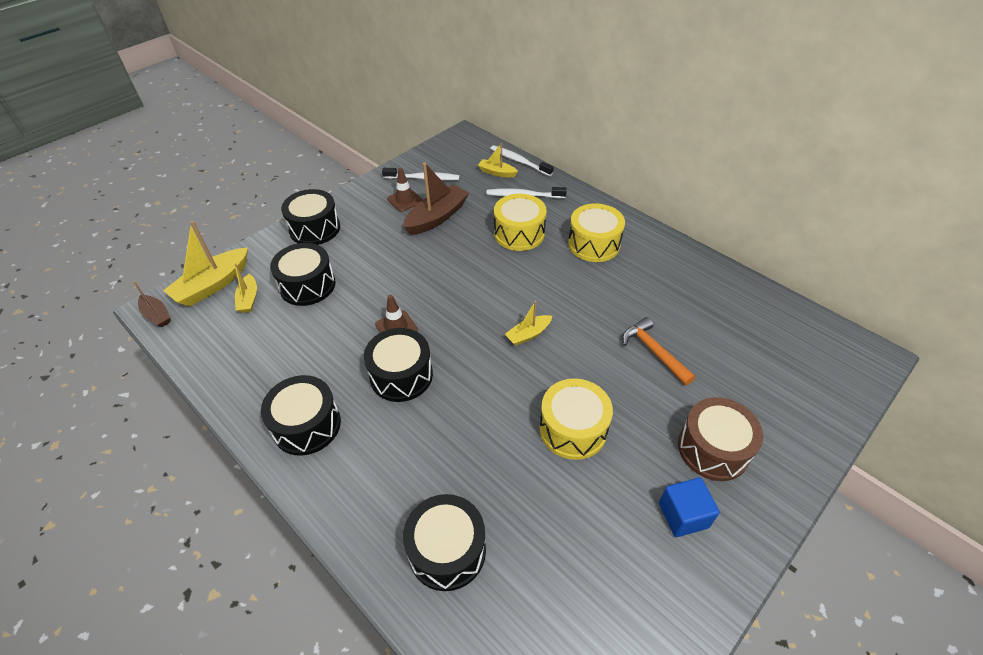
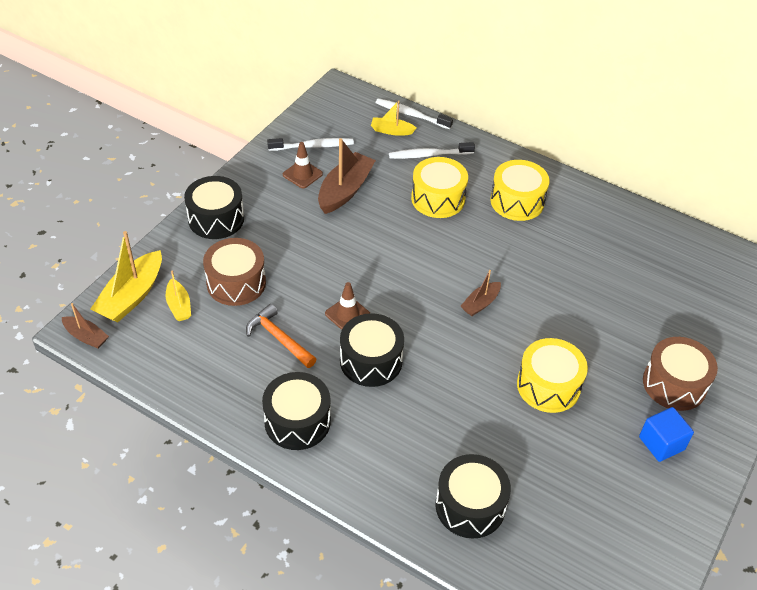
camera: 15 degrees left, 0 degrees up
(307, 285) = (236, 283): black drum -> brown drum
(528, 334) = (480, 303): yellow boat -> brown boat
(654, 351) = (602, 304): orange hammer -> orange hammer (279, 338)

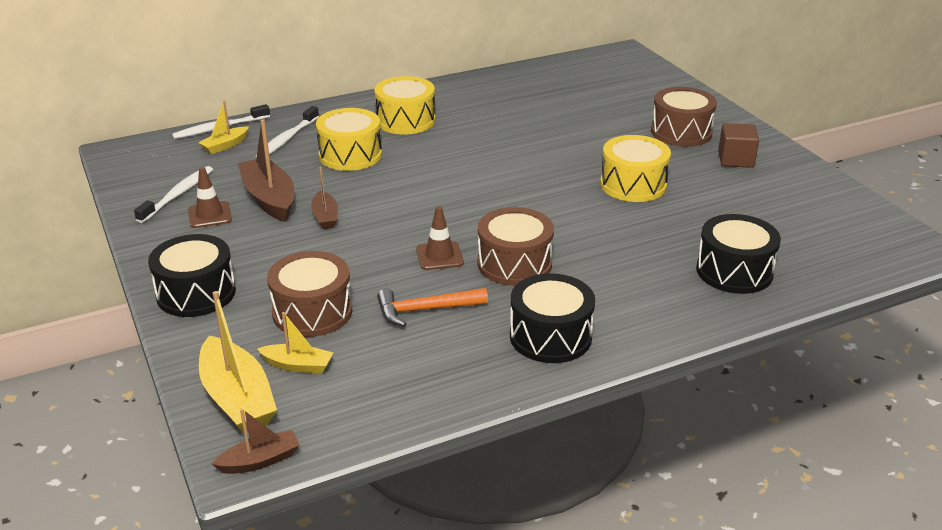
camera: 55 degrees left, 15 degrees down
(371, 361) = (514, 264): black drum -> brown drum
(480, 303) = (506, 181): brown boat -> brown boat (325, 217)
(661, 443) = (735, 159): blue cube -> brown cube

